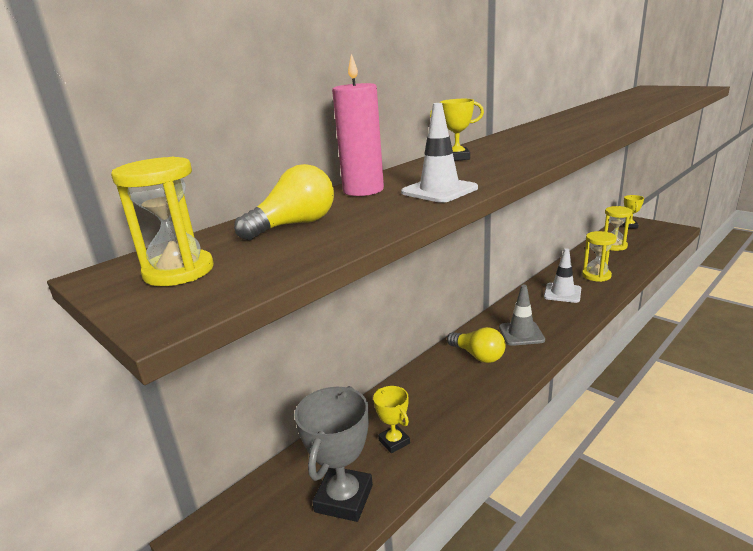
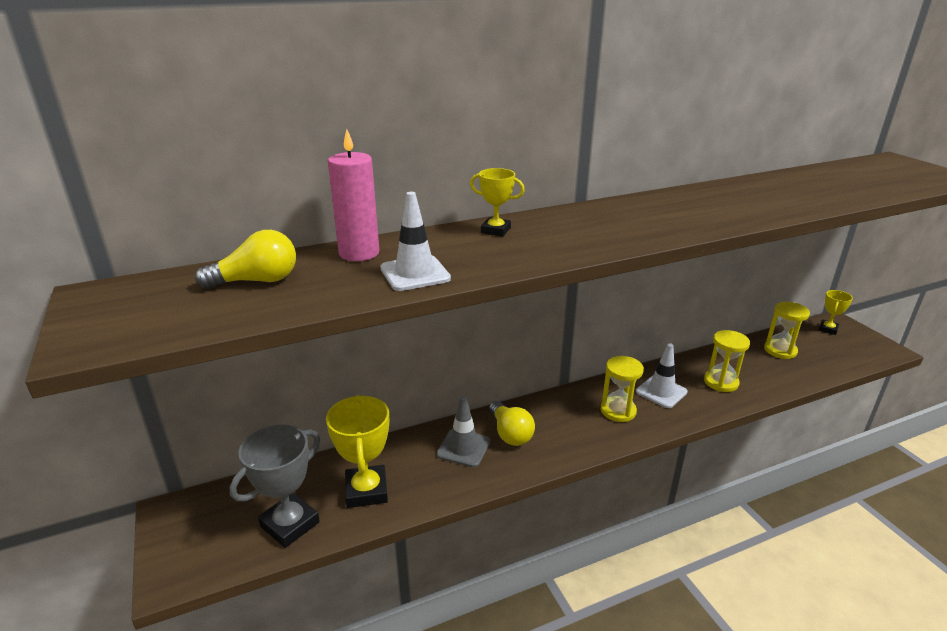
camera: 20 degrees right, 5 degrees up
(179, 271) = (130, 307): yellow hourglass -> yellow hourglass (618, 411)
(394, 442) = (366, 490): yellow trophy -> yellow trophy, size x1.77
(521, 334) = (574, 424): grey traffic cone -> grey traffic cone (463, 448)

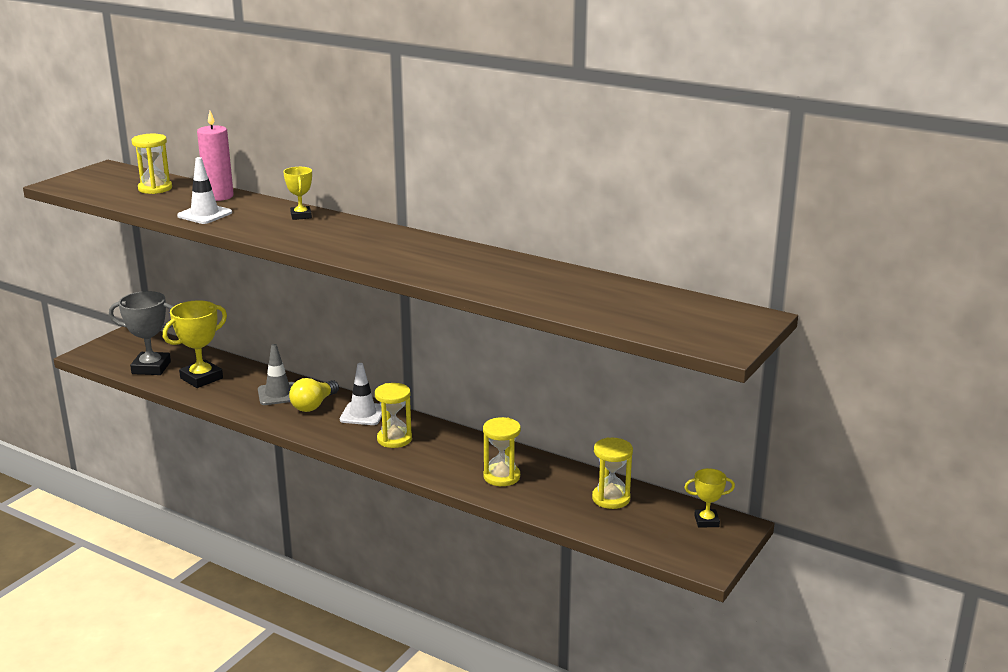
camera: 55 degrees right, 5 degrees down
(257, 281) = (155, 188): yellow light bulb -> yellow hourglass
(661, 392) = (448, 451): white traffic cone -> white traffic cone (363, 414)

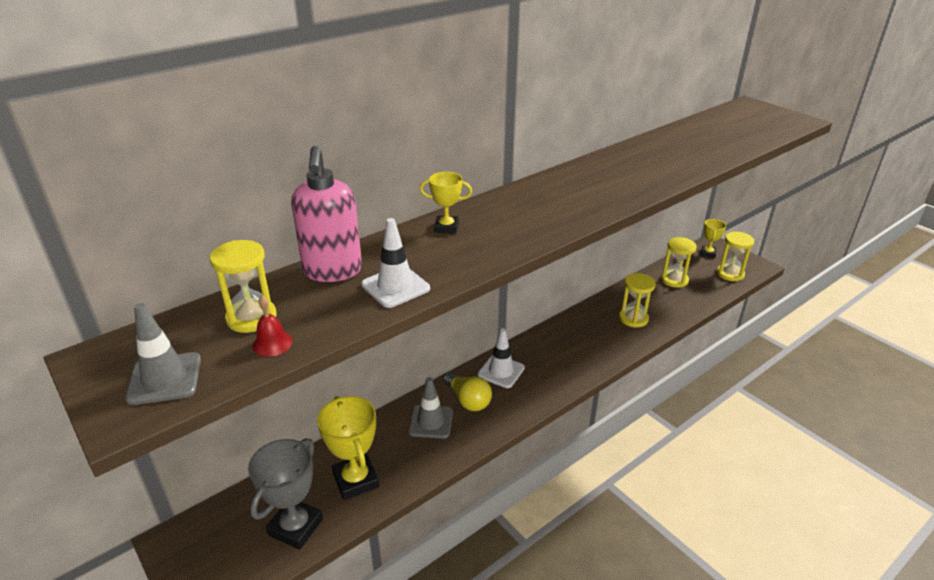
camera: 70 degrees left, 10 degrees up
(90, 184) = (165, 379): none -> grey traffic cone
(129, 198) = (272, 343): none -> red bell
(219, 196) = (333, 271): pink candle -> pink soap dispenser
(394, 439) = (555, 361): yellow hourglass -> yellow hourglass (730, 274)

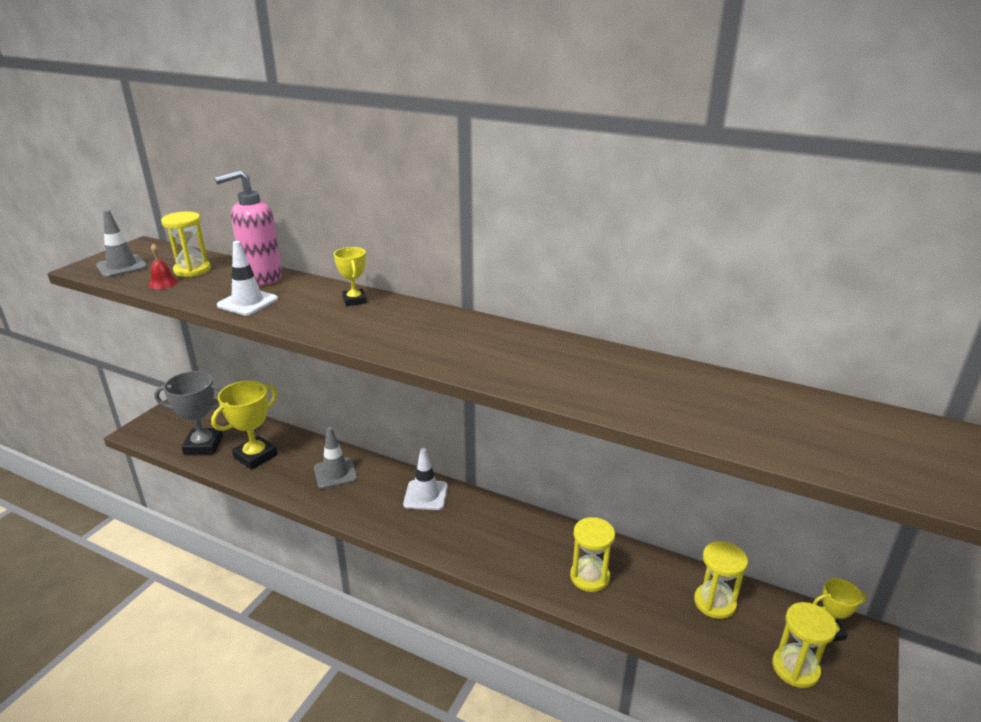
camera: 65 degrees right, 5 degrees down
(468, 400) = (373, 486): yellow light bulb -> none

